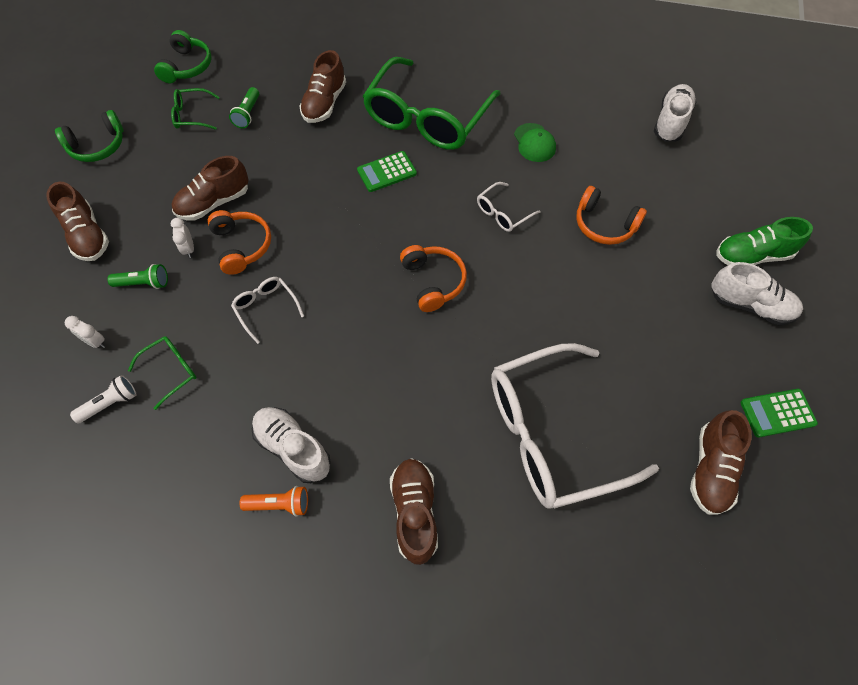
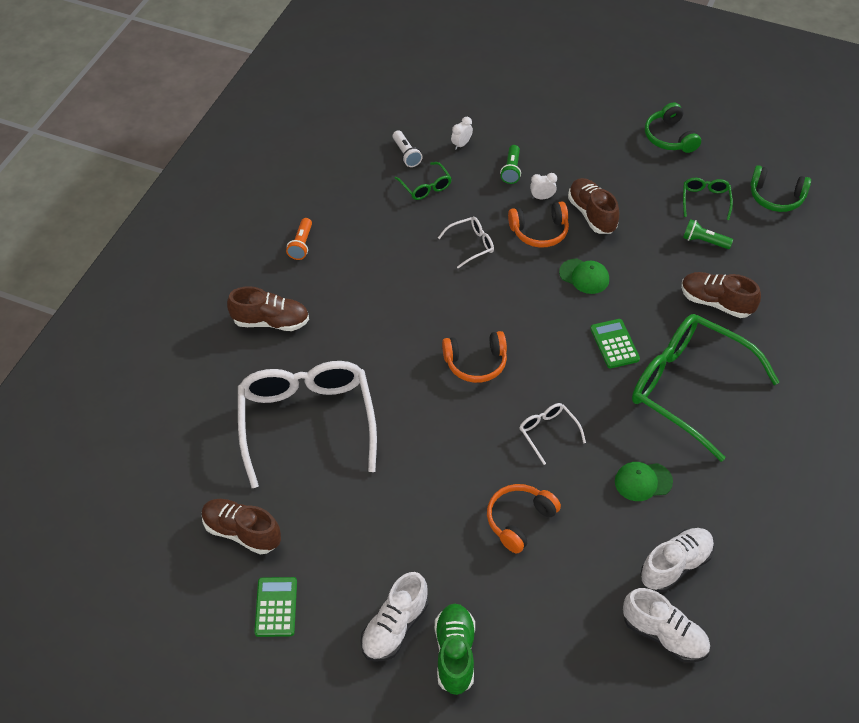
camera: 100 degrees right, 10 degrees down
(87, 235) = (567, 135): brown shoe -> none
(293, 448) = (342, 255): white shoe -> white shoe (675, 566)
(303, 202) = (584, 276): none -> green cap

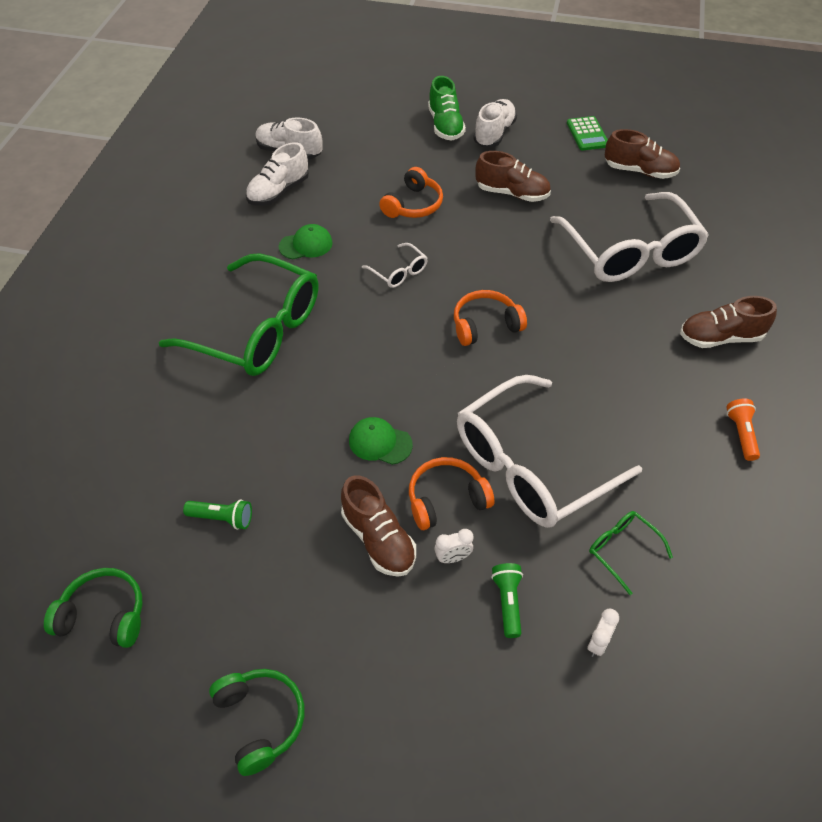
camera: 170 degrees right, 0 degrees up
(406, 154) = (674, 607): white flashlight -> none
(471, 245) = (530, 466): white glasses -> white glasses, size x2.38
(614, 344) = (338, 365): green calculator -> none
(705, 200) = (213, 591): green glasses -> none
(716, 302) = (216, 431): brown shoe -> brown shoe (512, 193)

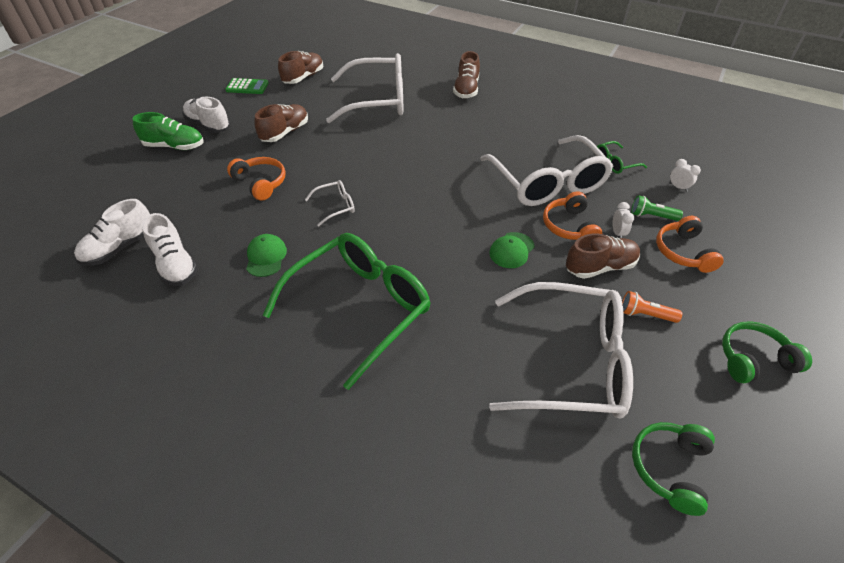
camera: 75 degrees left, 5 degrees down
(222, 518) = (571, 362): green flashlight -> white glasses
(485, 325) = (415, 175): orange headphones -> orange headphones (683, 252)
(741, 434) = (540, 103): orange flashlight -> orange flashlight (645, 315)

